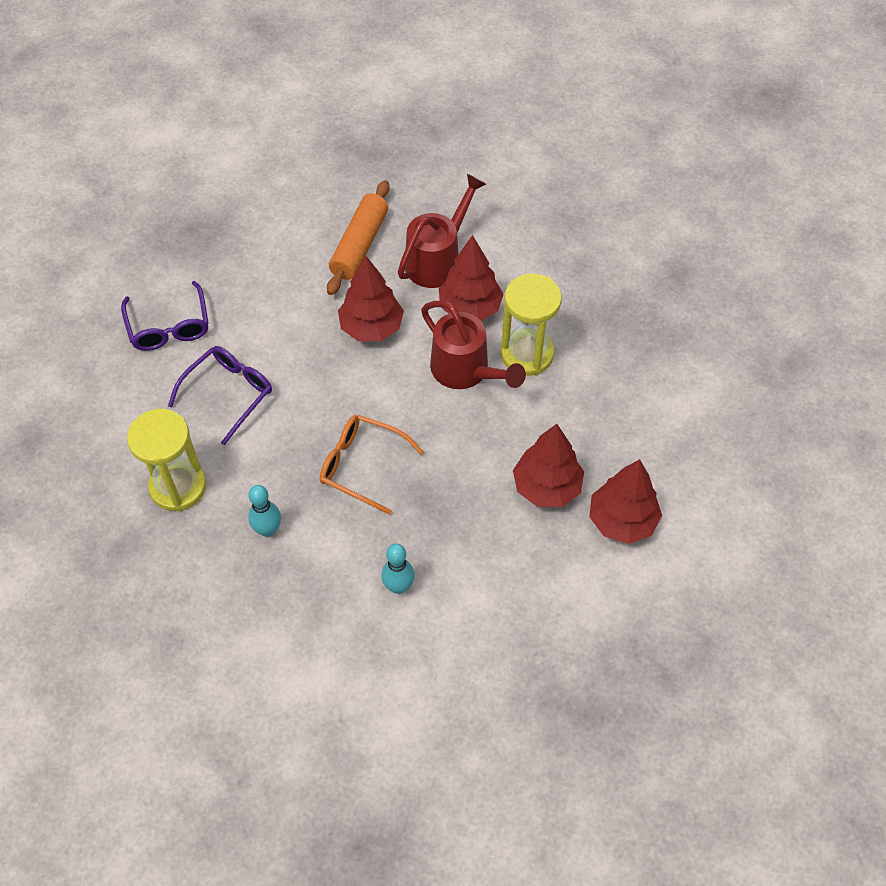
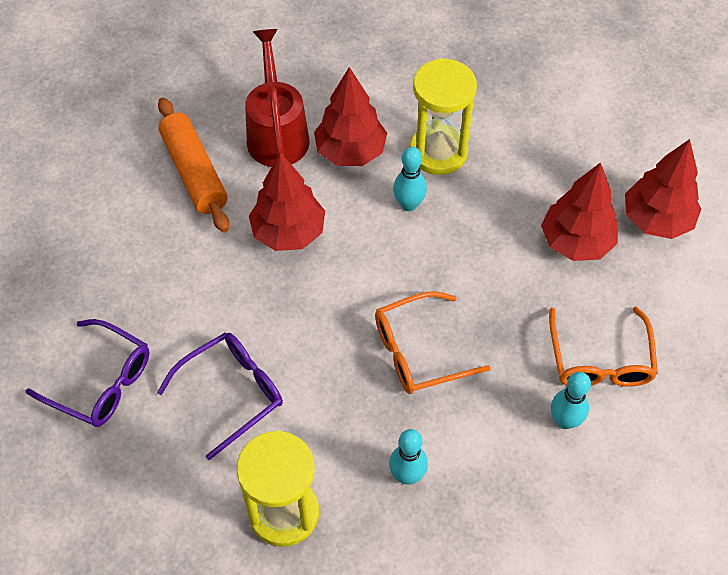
camera: 45 degrees left, 0 degrees up
(228, 394) = (231, 393): purple glasses -> purple glasses turned 60 degrees clockwise
(466, 371) = (409, 204): red watering can -> turquoise bowling pin
(468, 571) = (600, 359): none -> orange glasses

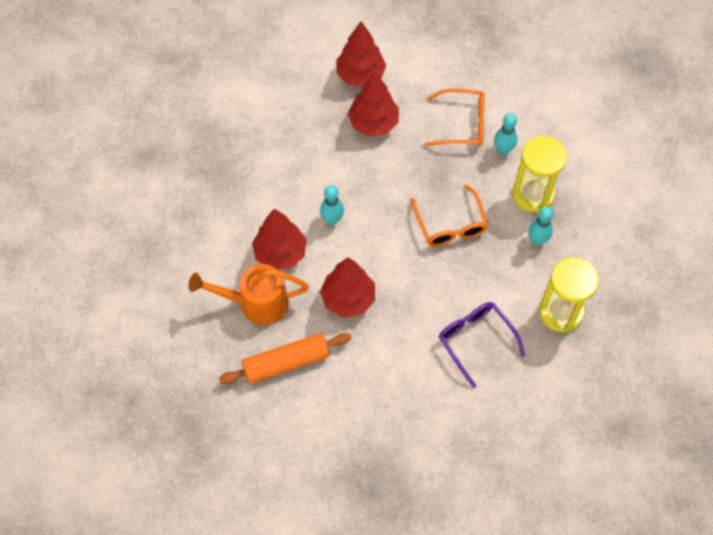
camera: 85 degrees left, 5 degrees up
(100, 381) = (463, 427): purple glasses -> none
(277, 132) = (255, 302): red watering can -> orange watering can
(438, 152) = (288, 196): yellow hourglass -> yellow hourglass (533, 194)

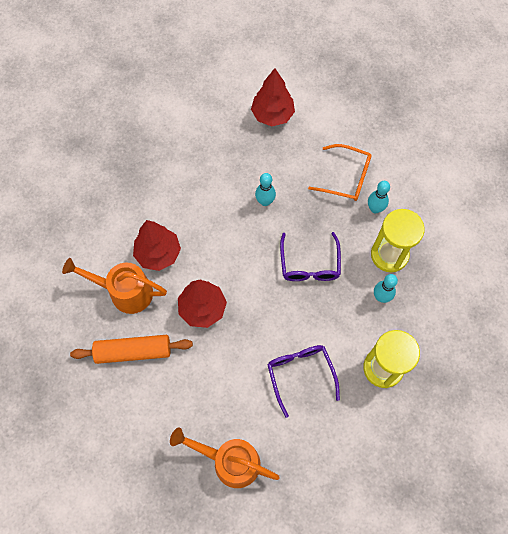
camera: 15 degrees right, 5 degrees up
(332, 219) = (210, 235): turquoise bowling pin -> turquoise bowling pin (265, 201)
(373, 123) = (270, 159): red tree -> none
(427, 447) = (229, 461): none -> orange watering can
(450, 224) = (309, 264): orange glasses -> purple glasses

